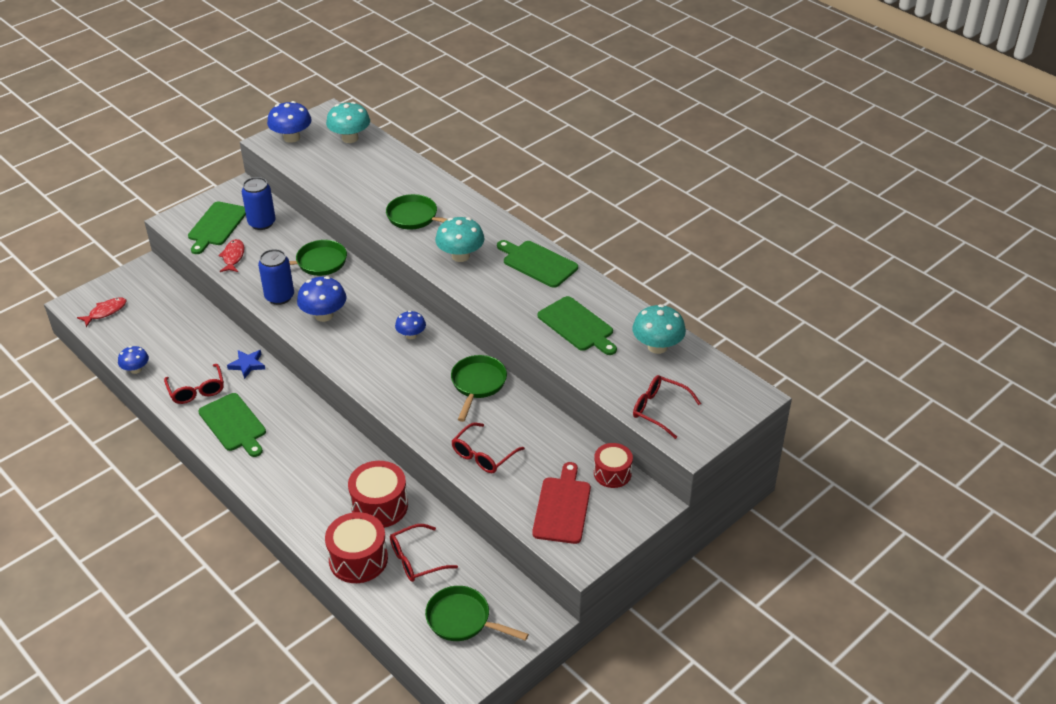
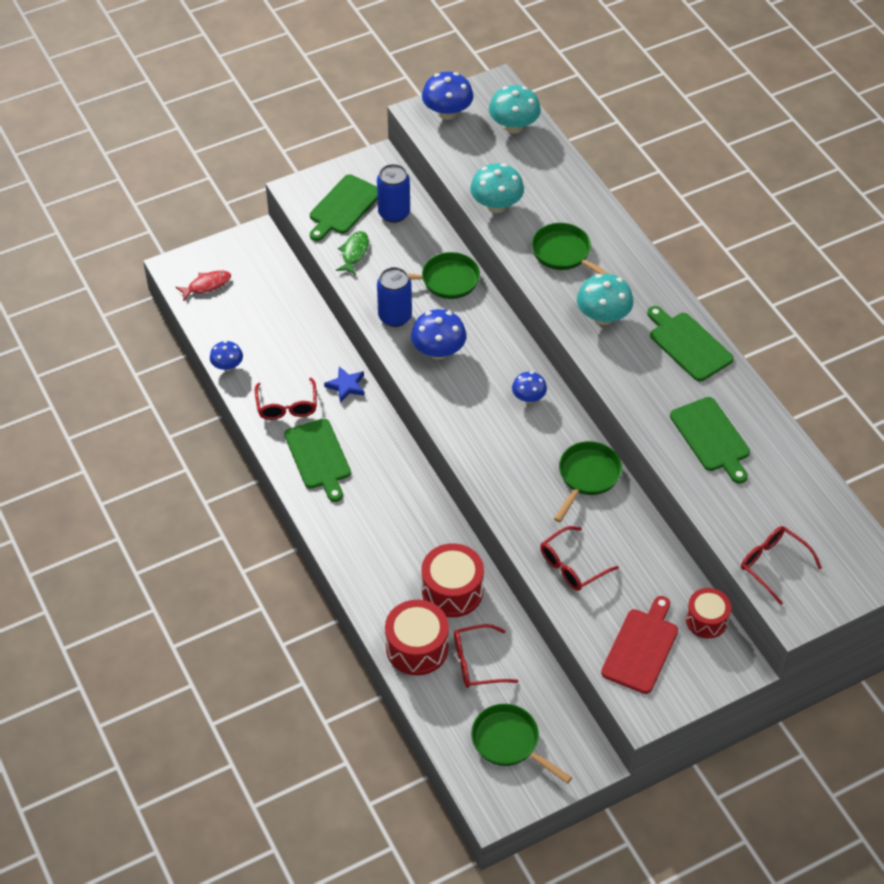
camera: 15 degrees right, 10 degrees up
(233, 257) = (354, 253): red fish -> green fish
(657, 346) = (794, 484): turquoise mushroom -> turquoise mushroom (496, 205)

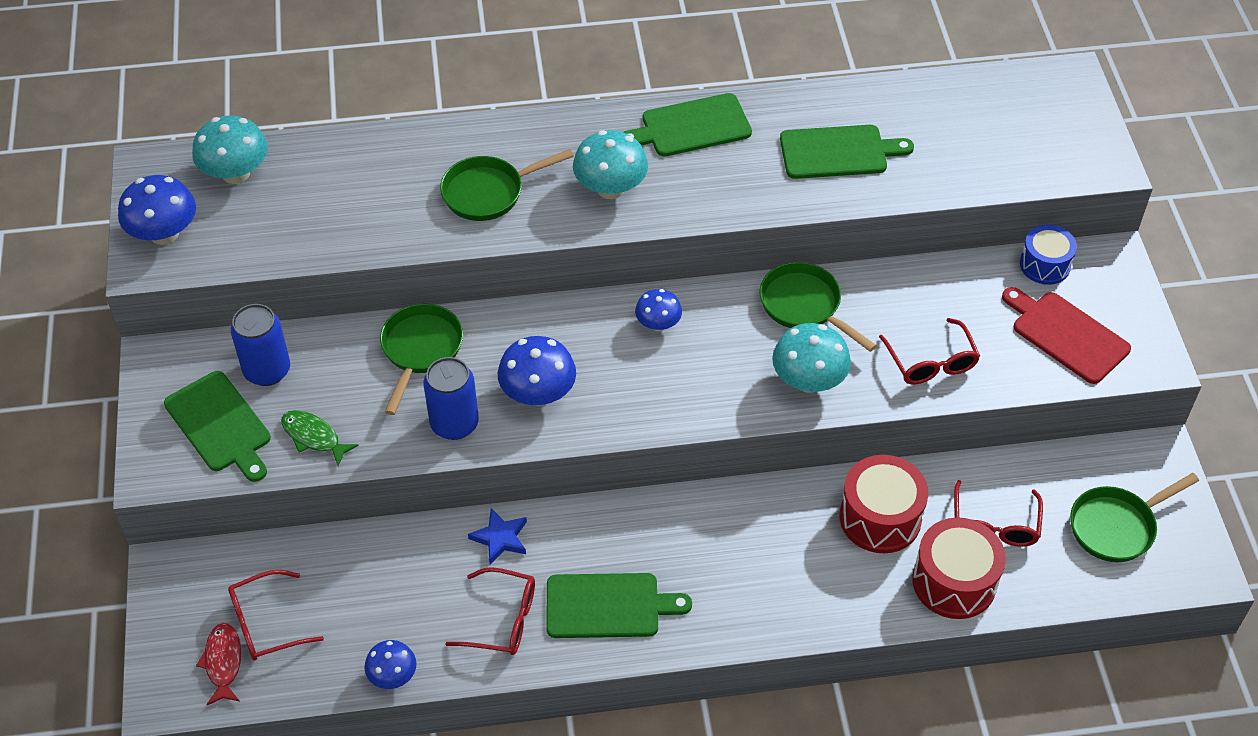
camera: 70 degrees left, 0 degrees up
(496, 205) = (366, 233): turquoise mushroom -> turquoise mushroom (808, 380)
(706, 620) = (1044, 265): red drum -> blue drum
(773, 564) = (1035, 161): red glasses -> red glasses (265, 624)

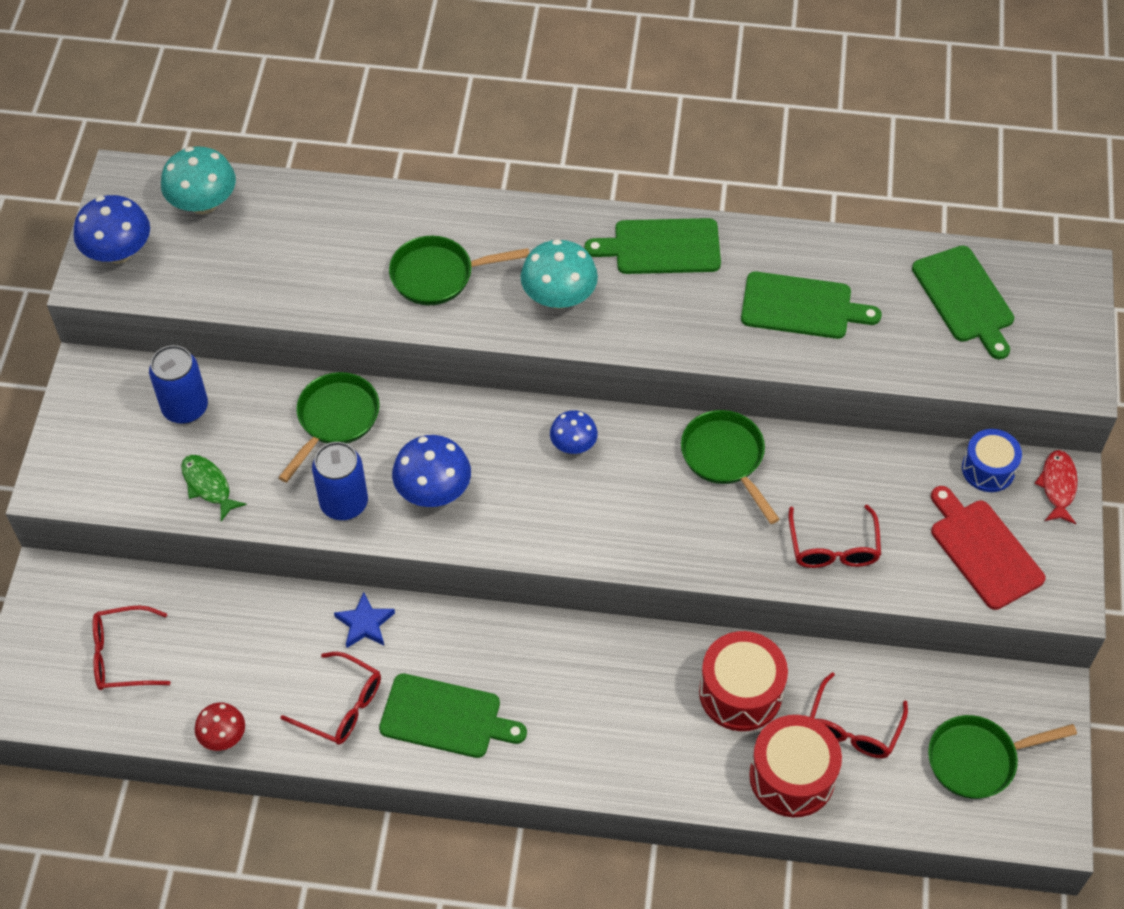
camera: 15 degrees right, 5 degrees up
(220, 425) = (125, 453): green cutting board -> green cutting board (964, 298)
(223, 662) = (73, 684): red fish -> red fish (1058, 486)
(392, 676) = (223, 736): blue mushroom -> red mushroom
(808, 380) = (703, 538): turquoise mushroom -> none

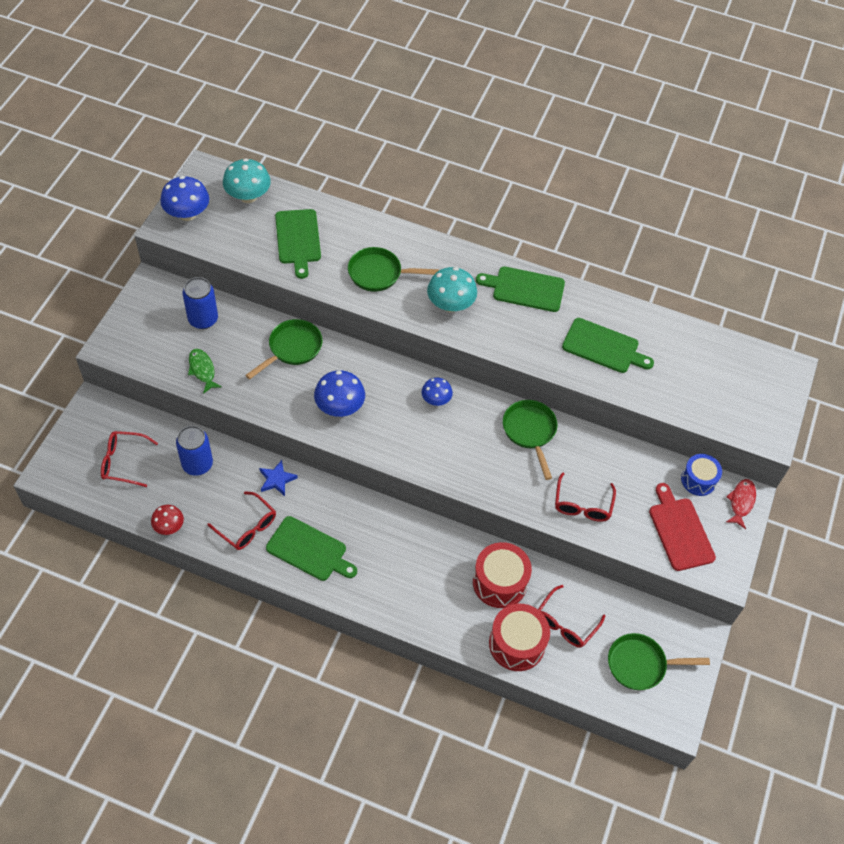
camera: 10 degrees right, 0 degrees up
(344, 503) = (282, 401): blue can -> blue can (197, 464)
(964, 298) = (711, 366): green cutting board -> green cutting board (298, 239)

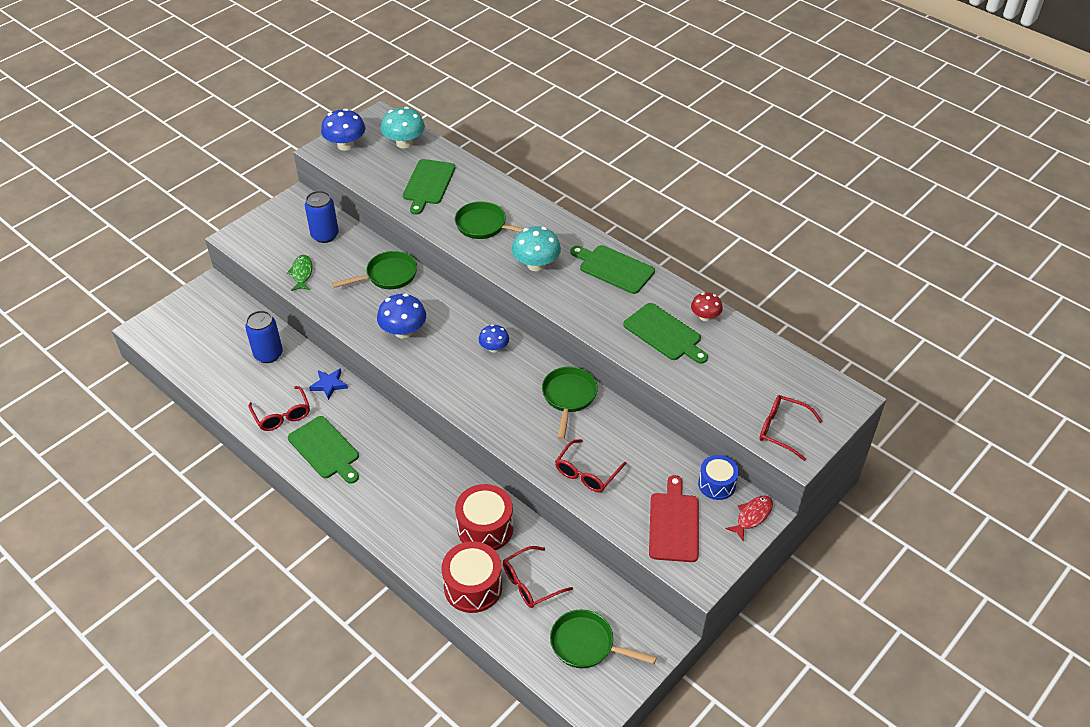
camera: 25 degrees right, 10 degrees down
(123, 462) = (208, 336): red glasses -> red glasses (782, 430)
(169, 526) = (217, 396): red mushroom -> red mushroom (705, 317)

